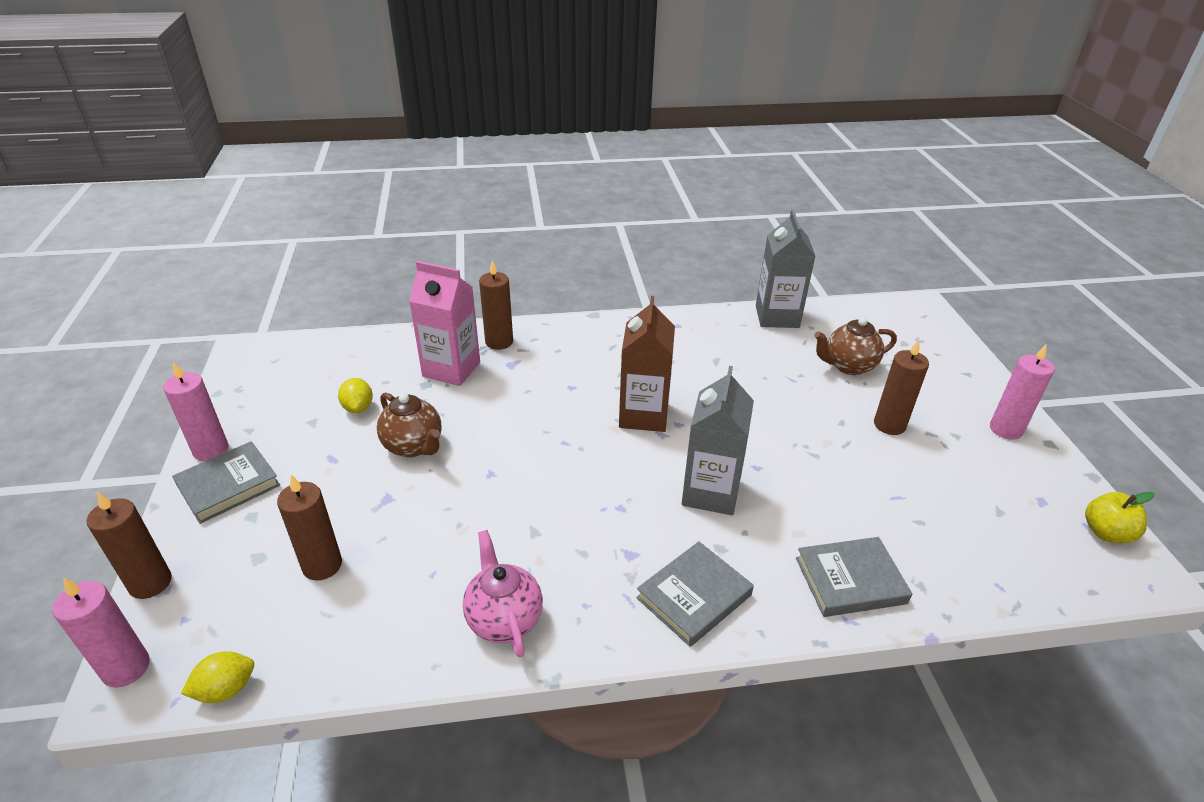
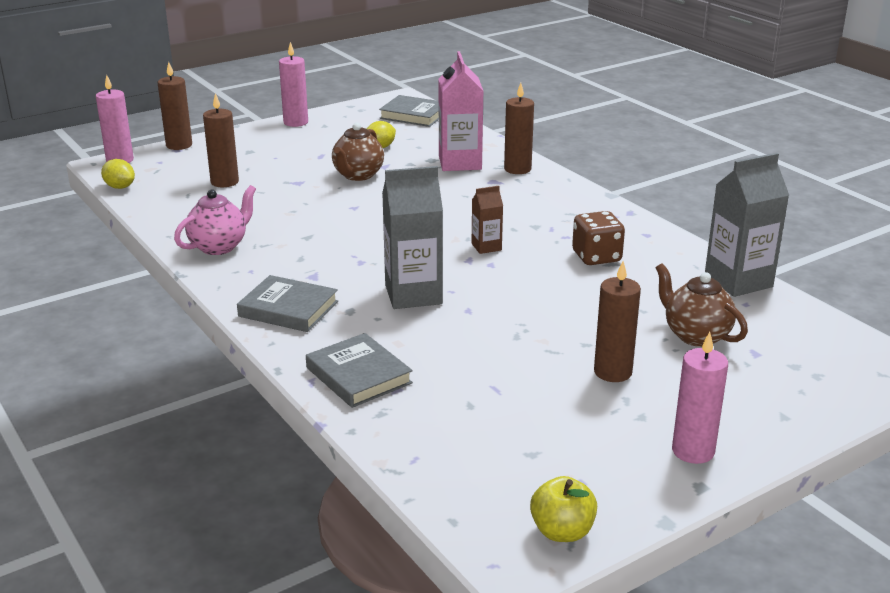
camera: 65 degrees right, 10 degrees down
(228, 485) = (269, 137): grey book -> grey book (414, 115)
(643, 415) = (486, 247): brown carton -> brown carton, size x0.52
(700, 363) = (596, 257): none -> brown dice

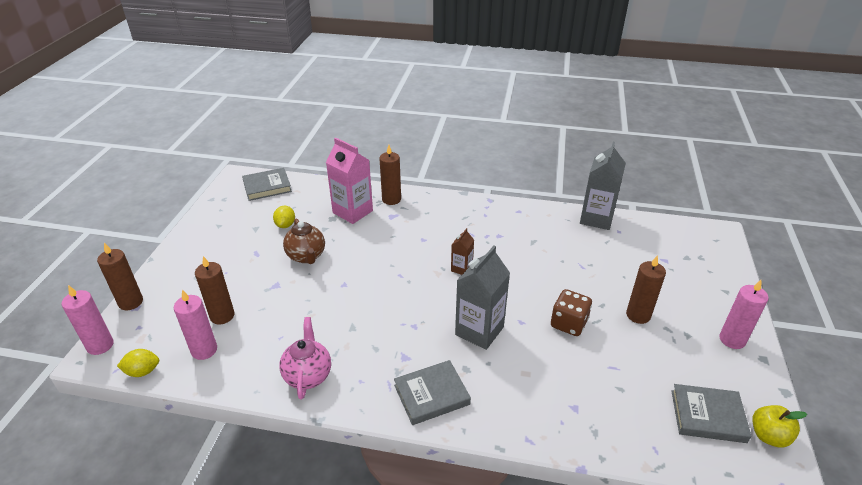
camera: 45 degrees left, 10 degrees up
(295, 122) = (193, 233): pink candle -> pink candle (204, 350)
(359, 375) = (544, 414): grey book -> grey book (707, 416)
(596, 257) = (520, 241): brown dice -> brown dice (568, 323)
(695, 335) = (631, 265): brown teapot -> none

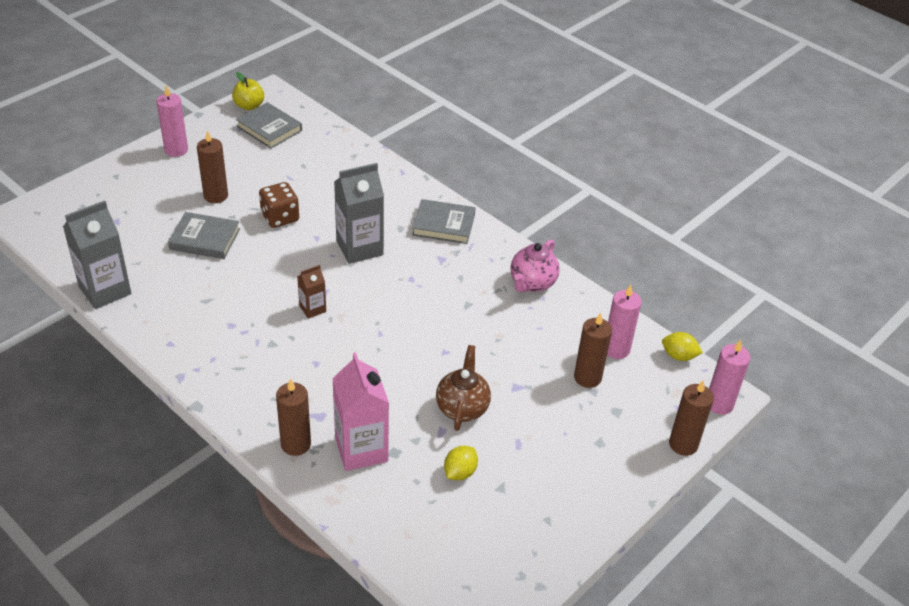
camera: 150 degrees left, 5 degrees up
(267, 187) = (445, 568): grey book -> grey book (205, 239)

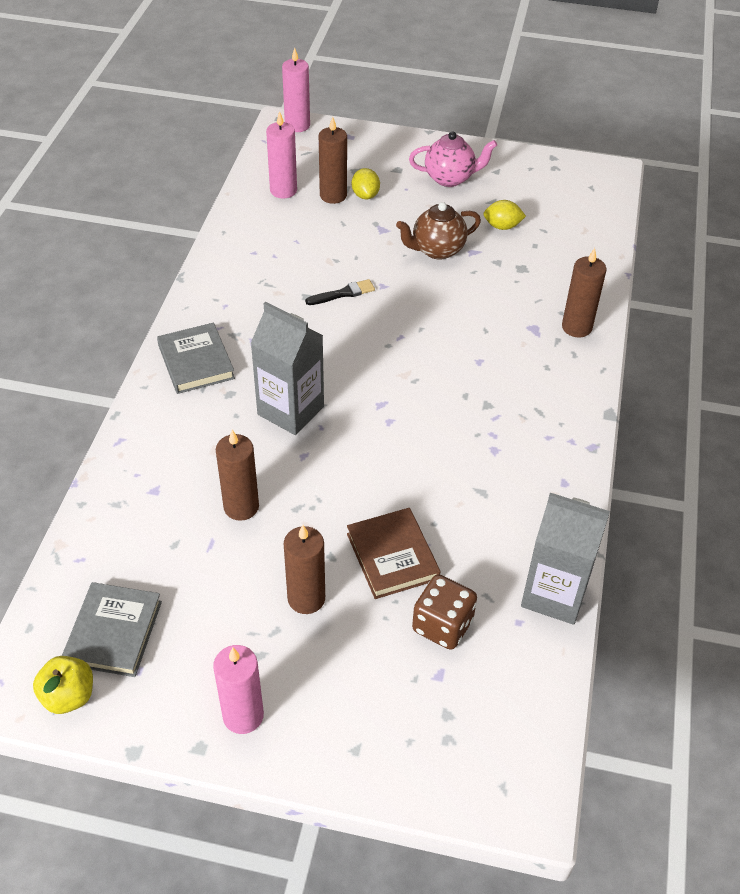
camera: 120 degrees left, 5 degrees up
(205, 239) = (392, 556): grey book -> brown book
(280, 217) = (295, 508): brown dice -> brown dice (442, 625)
(312, 309) = (414, 400): brown carton -> none
(361, 449) = (539, 287): pink carton -> none
(454, 325) = (343, 293): none -> black brush
(532, 283) = (238, 266): pink teapot -> pink teapot (450, 178)
(678, 356) = (260, 157): yellow lemon -> yellow lemon (365, 195)
(683, 444) = (358, 131): brown candle -> brown candle (241, 507)

